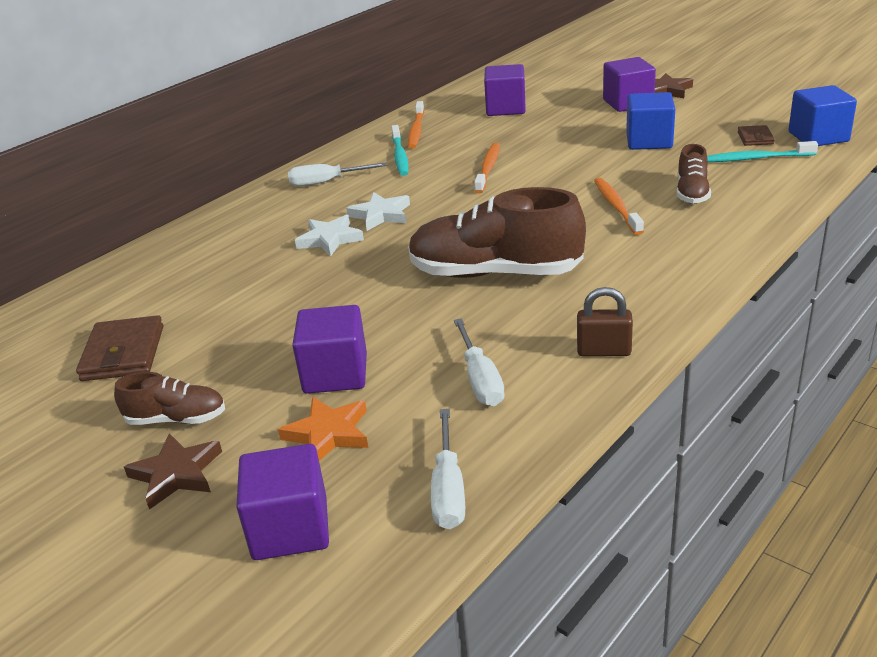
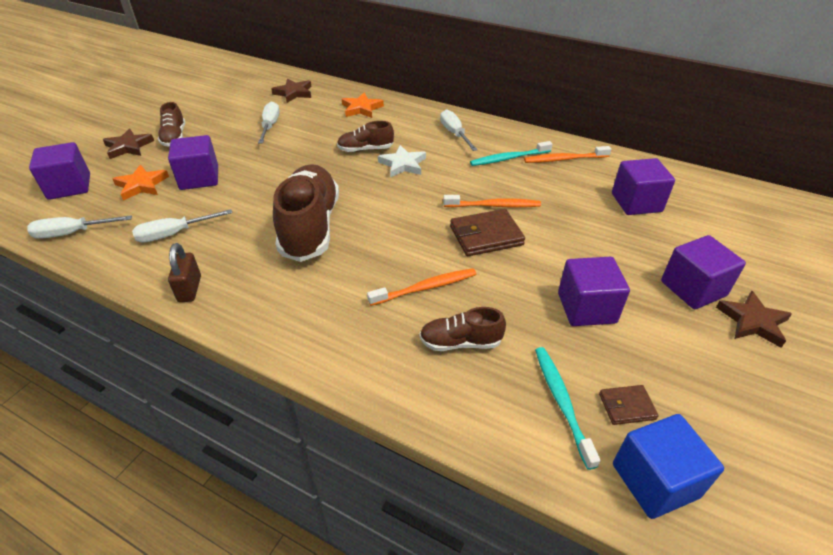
camera: 75 degrees right, 10 degrees up
(106, 303) = (294, 93): none -> brown star
(123, 353) = (241, 109): brown wallet -> brown wallet (486, 236)
(207, 319) = (270, 126): none -> white screwdriver
(210, 243) = (361, 108): none -> orange star
(330, 239) = (365, 149): white star -> brown shoe
(649, 141) = (586, 308): blue cube -> purple cube

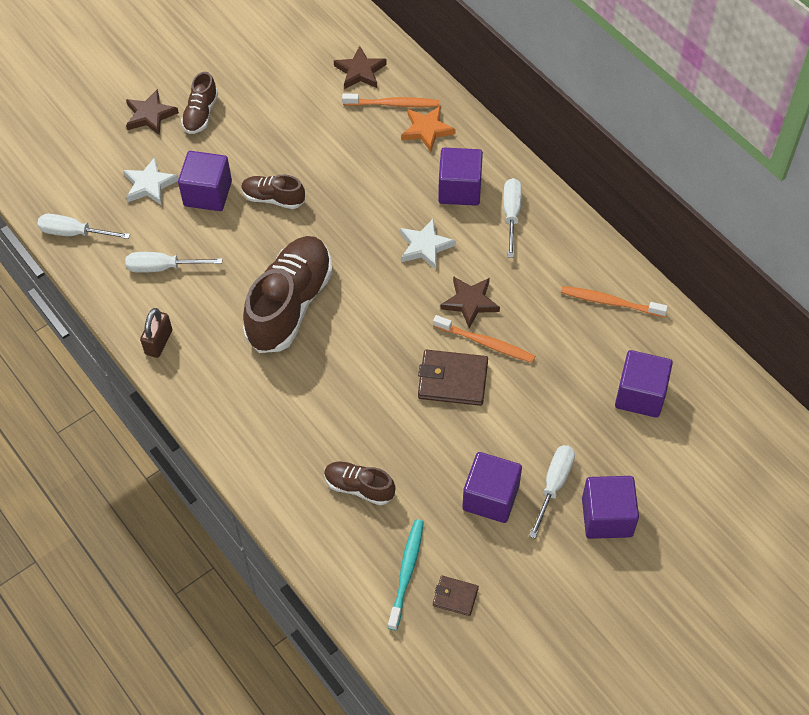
camera: 25 degrees right, 15 degrees up
(69, 186) = (81, 162): purple cube -> purple cube (459, 189)
(142, 185) = (149, 185): orange star -> white star
(270, 126) = (309, 128): white screwdriver -> white screwdriver (554, 485)
(365, 149) = (396, 207): brown shoe -> brown shoe (273, 198)
(426, 288) = (361, 420): orange toothbrush -> orange toothbrush (393, 104)
(508, 158) = (547, 278): turquoise toothbrush -> none
(655, 480) = (432, 657): blue cube -> none
(752, 321) = (631, 571): brown star -> brown star (470, 302)

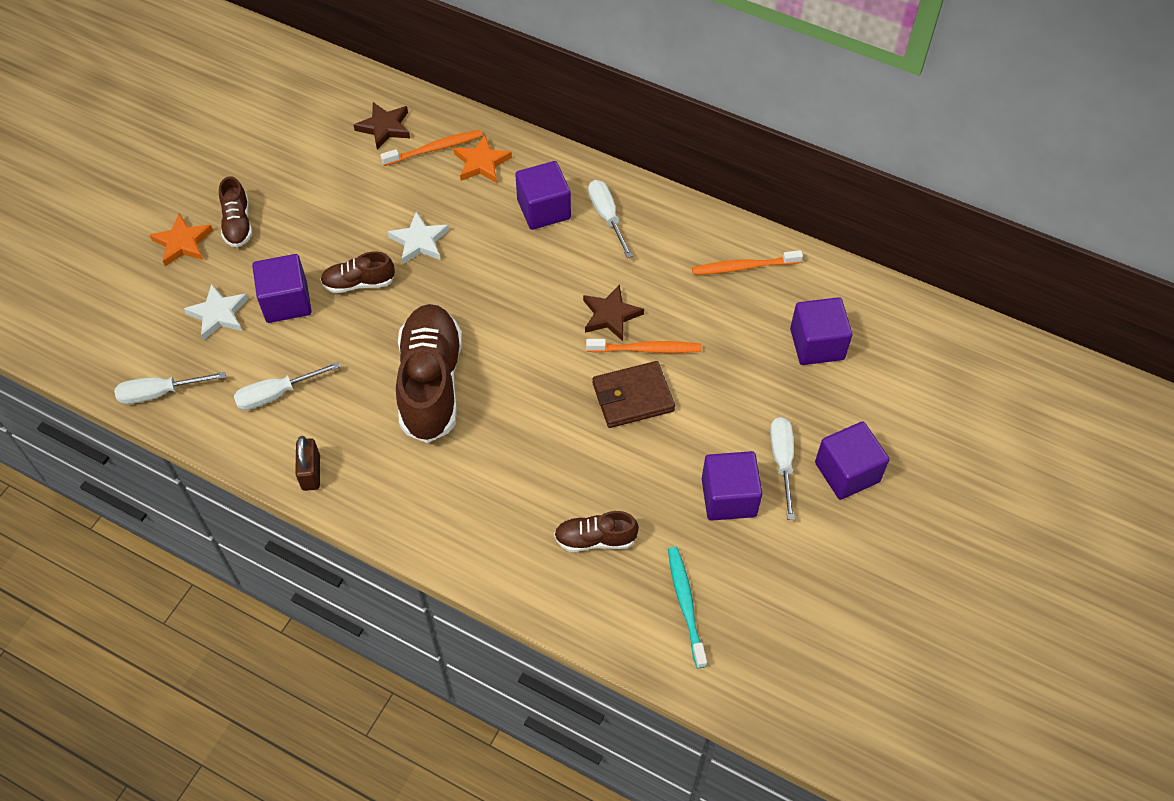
camera: 25 degrees left, 0 degrees up
(150, 115) = (183, 243): brown star -> orange star
(425, 246) = (538, 276): white star -> white star (419, 241)
(455, 597) = (745, 609): brown wallet -> none

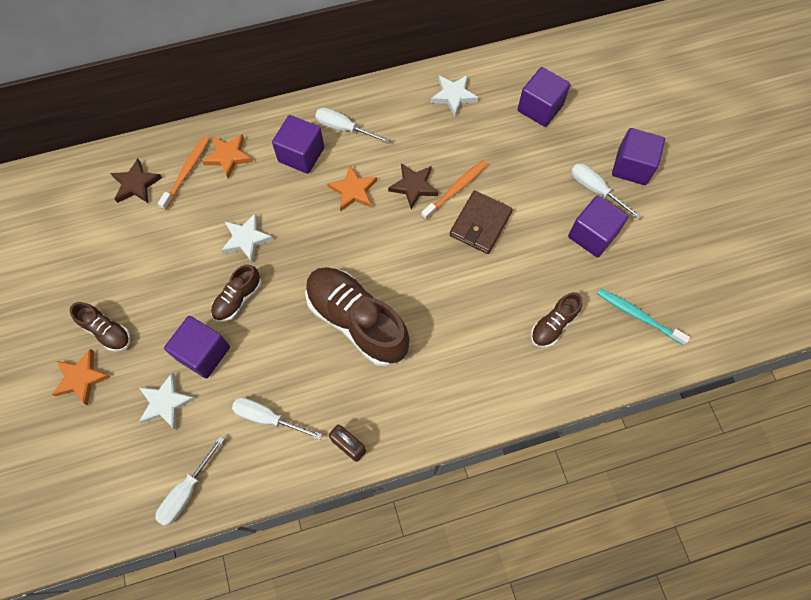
camera: 45 degrees left, 10 degrees up
(276, 394) = (267, 418): white screwdriver -> white screwdriver turned 90 degrees clockwise
(553, 275) = (353, 191): none -> orange star
(743, 267) = (453, 96): orange toothbrush -> white star

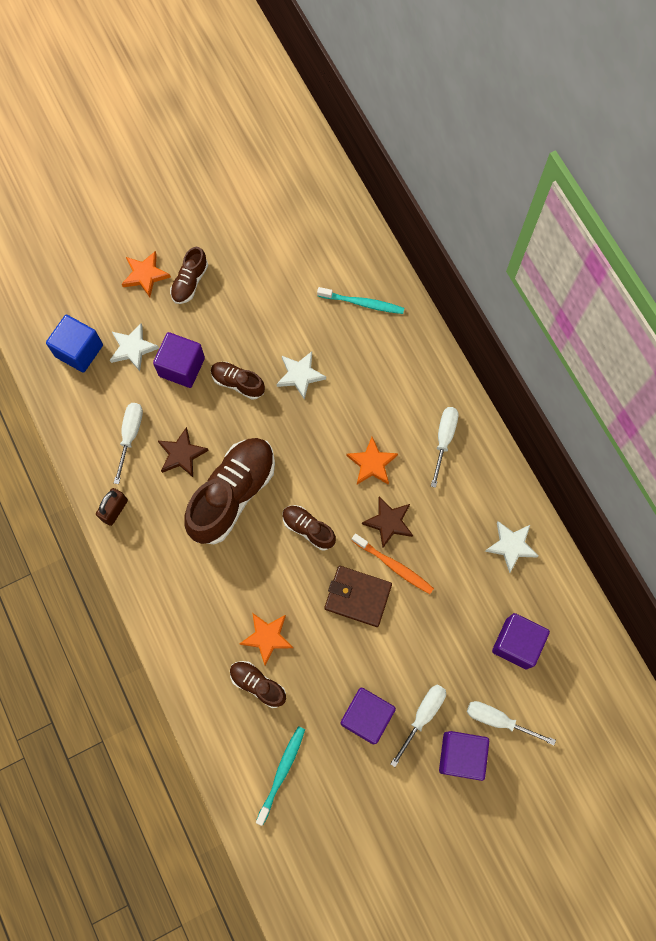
camera: 80 degrees right, 5 degrees up
(136, 184) = (339, 262): brown star -> brown star (182, 454)
(150, 464) = (79, 351): none -> blue cube
(187, 171) = (362, 303): orange toothbrush -> turquoise toothbrush
(187, 491) = (60, 386): white screwdriver -> white screwdriver (498, 720)
(228, 156) = (387, 336): orange star -> orange star (267, 637)
(301, 154) = (403, 404): purple cube -> none
(407, 256) = (308, 529): none -> brown shoe

